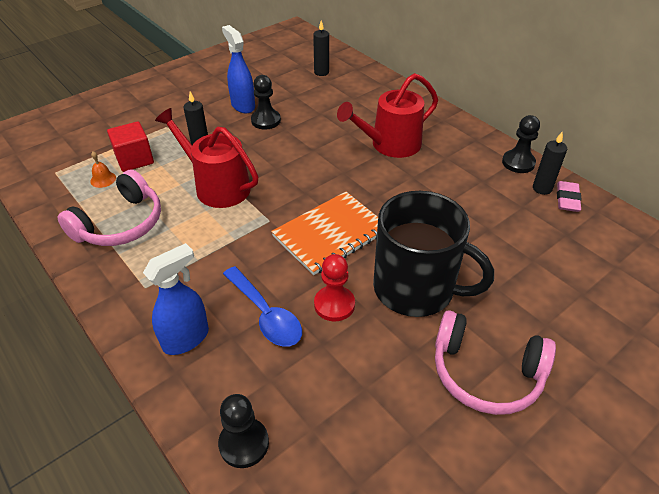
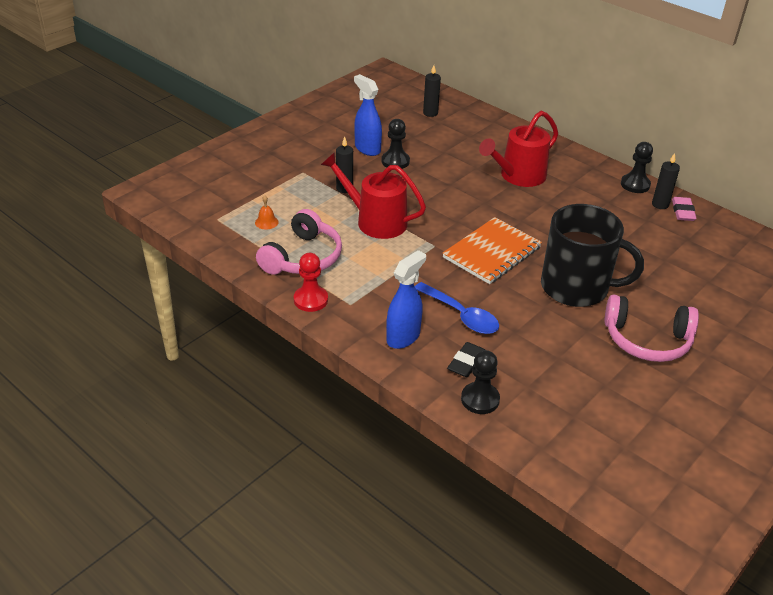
camera: 10 degrees left, 5 degrees down
(134, 159) = (287, 203): red cube -> none
(247, 384) = (466, 362): none -> black eraser
(334, 304) = (514, 304): red pawn -> red pawn (311, 300)

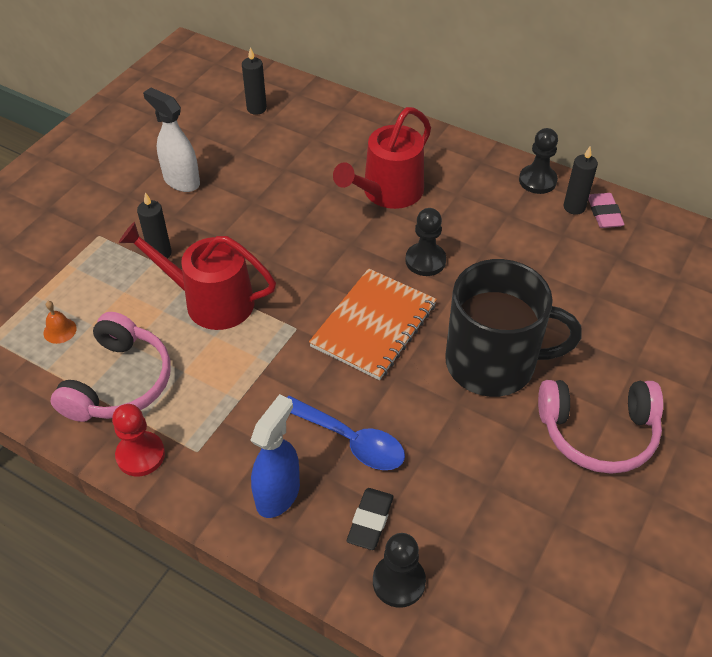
camera: 10 degrees left, 10 degrees up
(367, 149) = (181, 181): blue spray bottle -> white spray bottle
(395, 161) = (222, 196): black pawn -> black pawn (425, 261)

